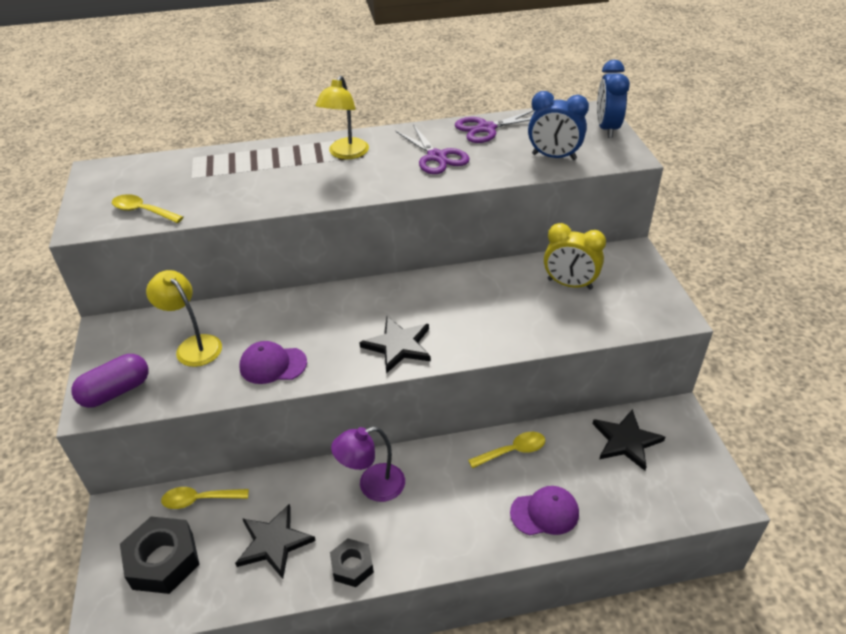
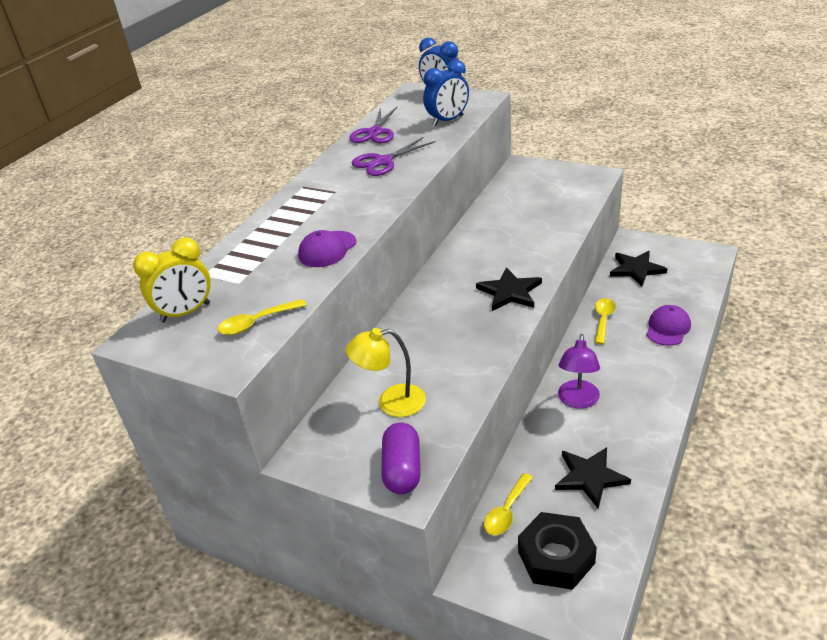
camera: 50 degrees left, 5 degrees down
(273, 365) = (465, 362): purple cap -> purple cap (327, 249)
(345, 154) = (319, 197): yellow lamp -> none
(352, 566) = (645, 439): black nut -> none
(436, 157) = (383, 162): purple scissors -> purple scissors turned 135 degrees clockwise
(569, 284) = (525, 199): yellow clock -> yellow clock (185, 313)

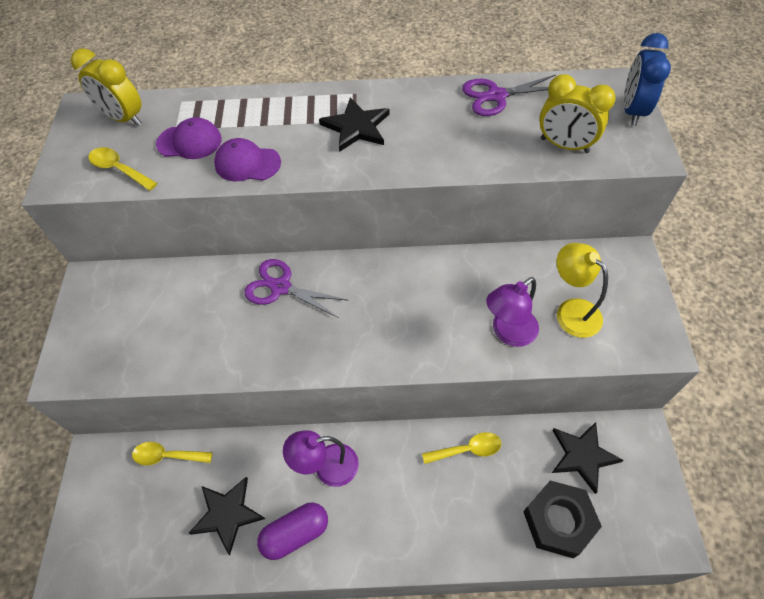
camera: 60 degrees right, 20 degrees up
(383, 162) = (435, 130): purple scissors -> purple scissors (281, 287)
(391, 402) = (167, 312): yellow lamp -> yellow lamp (571, 311)
(402, 470) = (87, 357): purple capsule -> purple capsule (295, 534)
(448, 120) = (564, 145): blue clock -> yellow clock
(510, 292) = (365, 342): black star -> black star (356, 127)
(547, 227) = (508, 333): none -> purple lamp
(556, 557) = (127, 516): black nut -> black nut (558, 521)
(668, 328) = (486, 525): purple cap -> purple cap (189, 142)

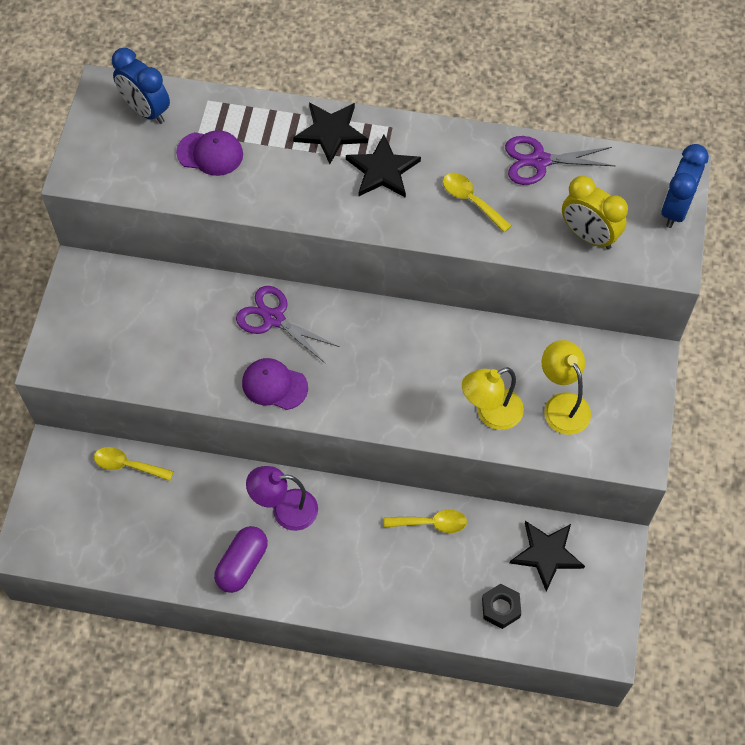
camera: 10 degrees right, 5 degrees up
(119, 169) = (137, 172): yellow spoon -> yellow spoon (471, 200)
(124, 118) = (146, 110): yellow clock -> blue clock
(227, 514) = (179, 532): black star -> black star (331, 132)
(247, 163) = (264, 191): purple cap -> purple cap (274, 385)
(295, 534) = (242, 564): purple capsule -> purple capsule turned 45 degrees counterclockwise
(508, 333) = (490, 414): purple lamp -> yellow lamp
(558, 521) = (500, 608): black nut -> black nut, size x0.59

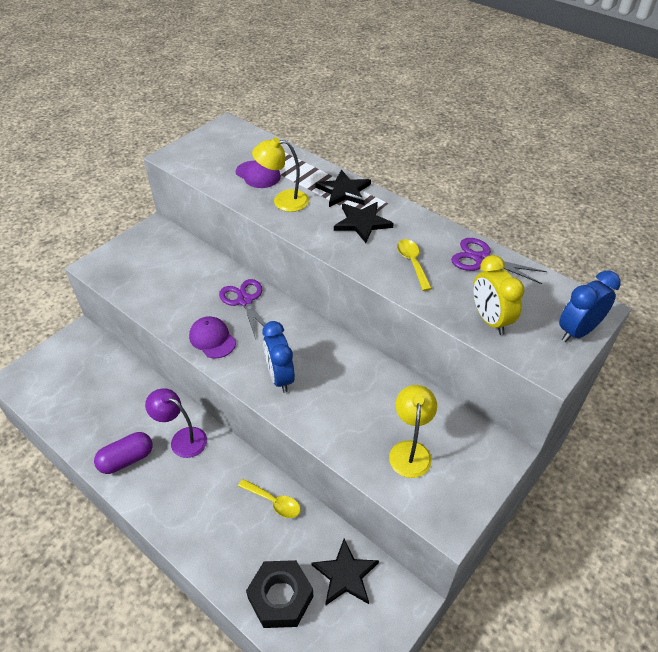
camera: 30 degrees right, 15 degrees down
(127, 465) = (112, 362): yellow spoon -> none
(146, 110) = (240, 142): blue clock -> blue clock (280, 377)
(490, 414) = (349, 429): yellow lamp -> yellow lamp (283, 201)
(500, 608) = (280, 597): black nut -> black nut, size x1.68

